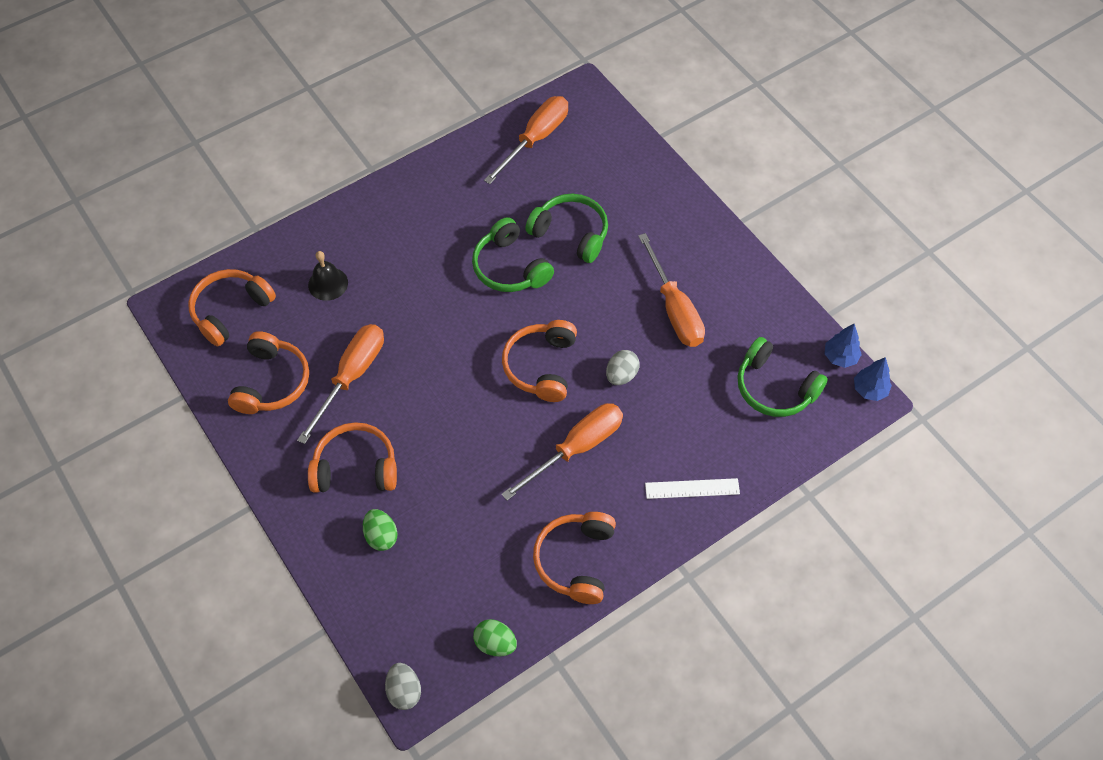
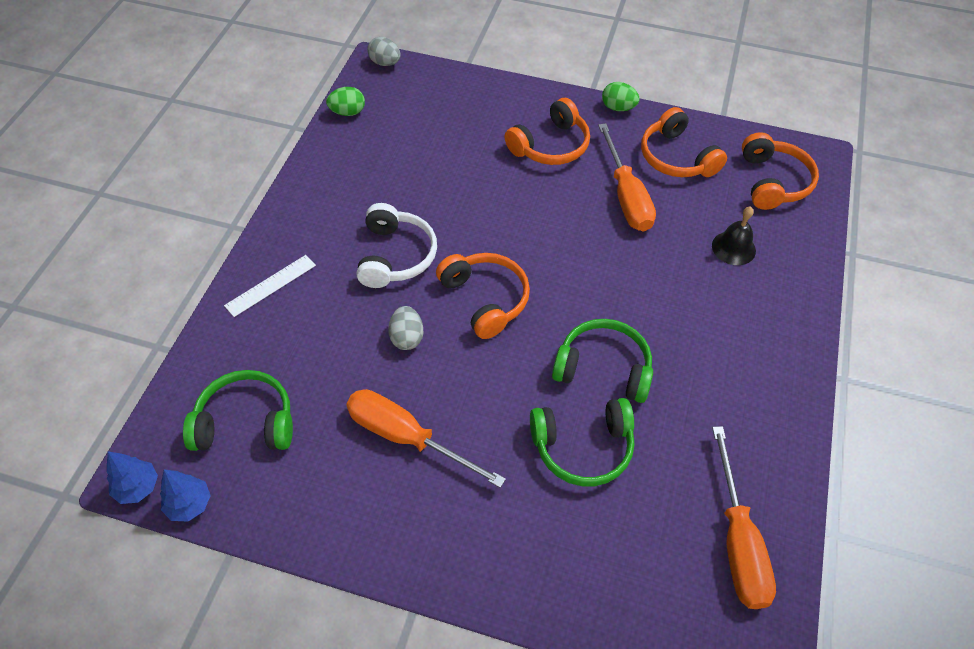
camera: 140 degrees right, 5 degrees down
(381, 536) = (486, 121): green egg -> green egg (618, 108)
(576, 448) = (395, 256): orange screwdriver -> white headphones
(576, 560) = (330, 185): orange headphones -> none

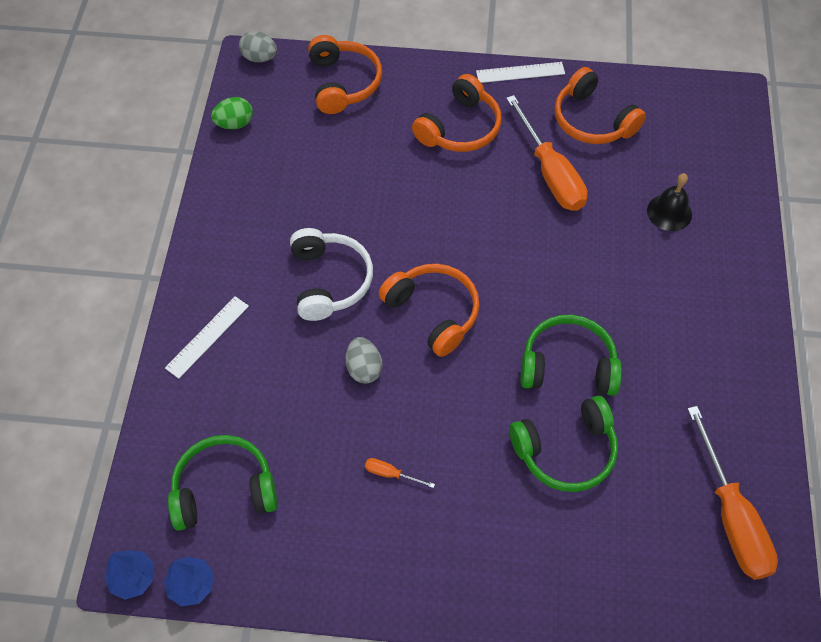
camera: 10 degrees left, 5 degrees up
(406, 437) = (391, 474): orange screwdriver -> orange screwdriver, size x0.41
(618, 108) = (520, 72): green egg -> white ruler
(773, 182) = (694, 132): orange headphones -> orange headphones (343, 83)

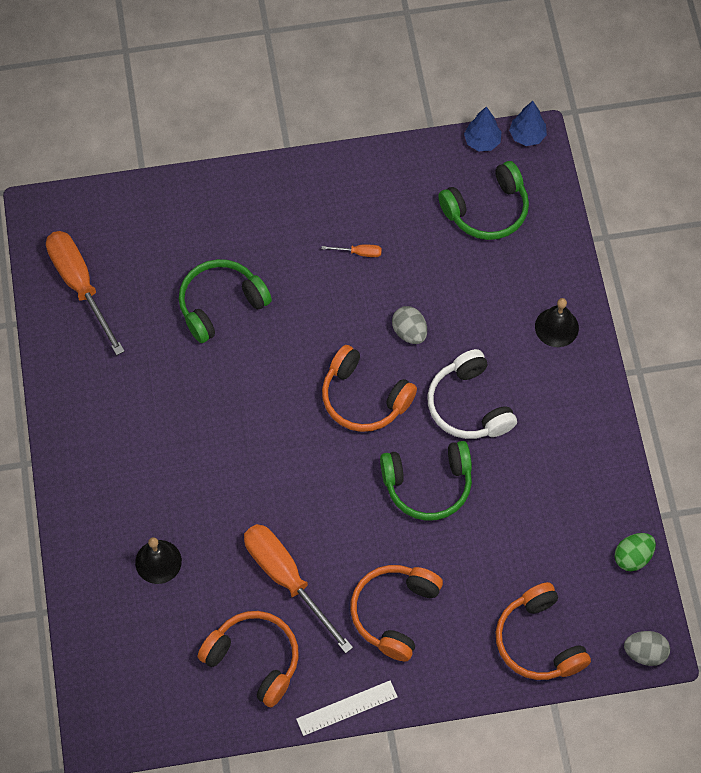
camera: 165 degrees right, 5 degrees up
(207, 336) = (556, 327): white ruler -> black bell
(568, 365) = (232, 378): green headphones -> green headphones (428, 485)

